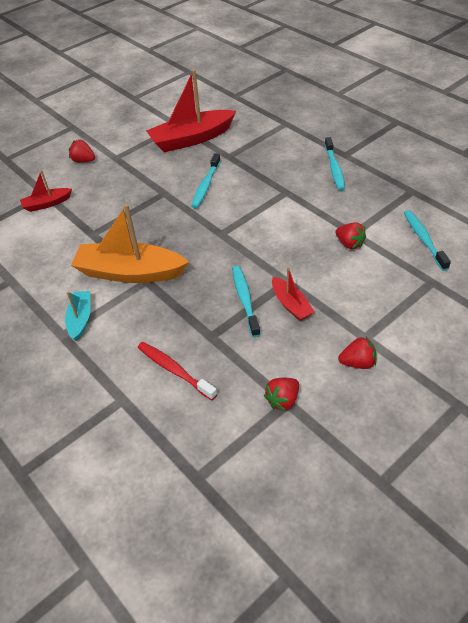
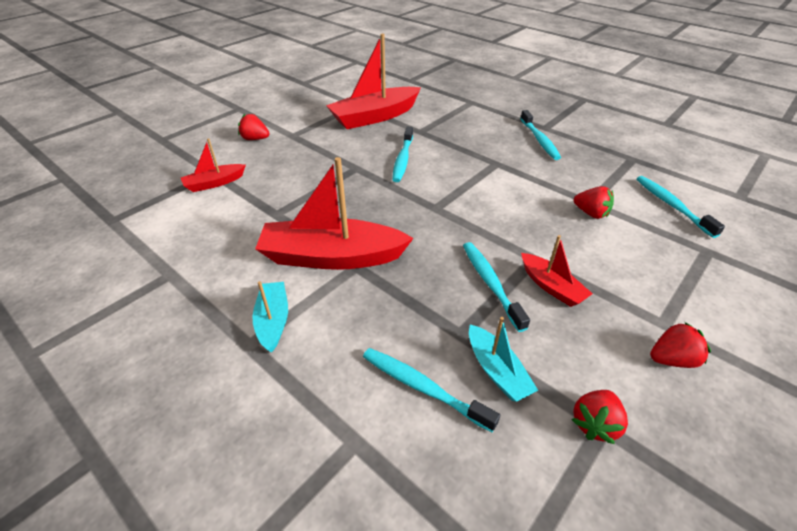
camera: 10 degrees left, 5 degrees down
(130, 272) = (332, 257): orange boat -> red boat
(175, 370) = (424, 388): red toothbrush -> turquoise toothbrush
(228, 362) = (497, 370): none -> turquoise boat

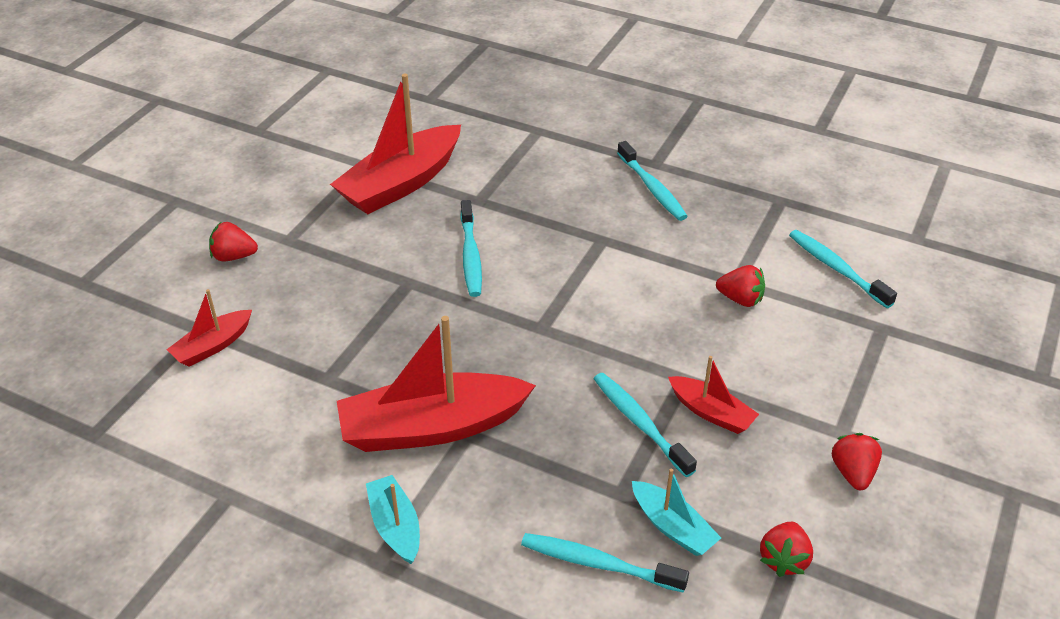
camera: 15 degrees left, 0 degrees up
(671, 359) = (853, 473): red strawberry -> red strawberry turned 60 degrees counterclockwise

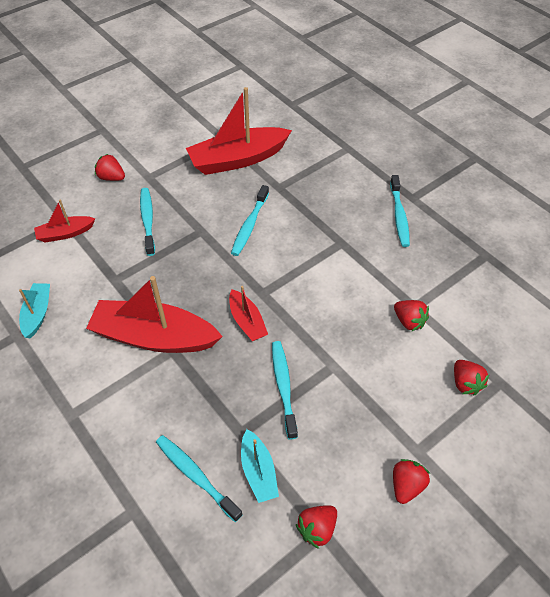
camera: 25 degrees right, 10 degrees up
(395, 526) = (93, 396): turquoise boat -> turquoise boat (37, 314)
(711, 412) = (336, 398): red boat -> red boat (247, 321)
(837, 269) = (494, 323): turquoise toothbrush -> turquoise toothbrush (148, 221)
(846, 342) = (465, 383): none -> red strawberry

